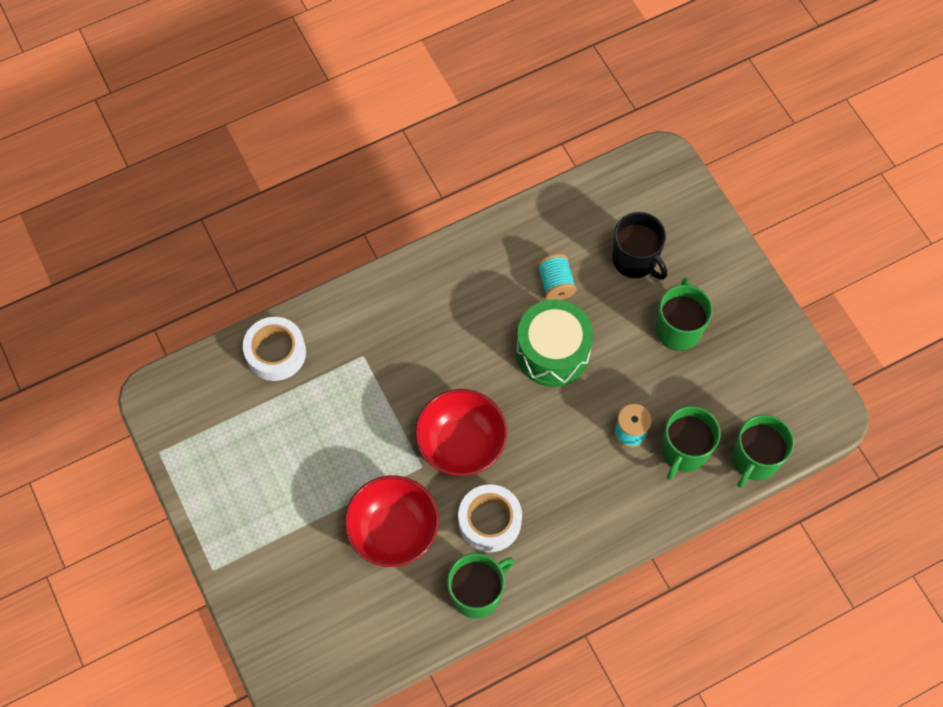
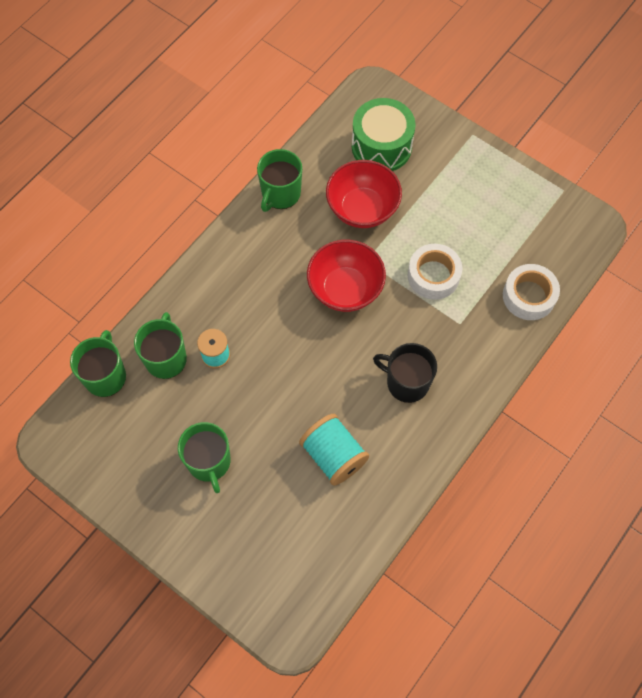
camera: 155 degrees right, 0 degrees up
(489, 521) = (295, 244): white tape -> white tape (433, 275)
(552, 352) = (308, 393): green drum -> green drum (381, 146)
(555, 284) = (333, 456): turquoise spool -> turquoise spool, size x1.53
(635, 260) = (273, 511): black mug -> black mug (406, 382)

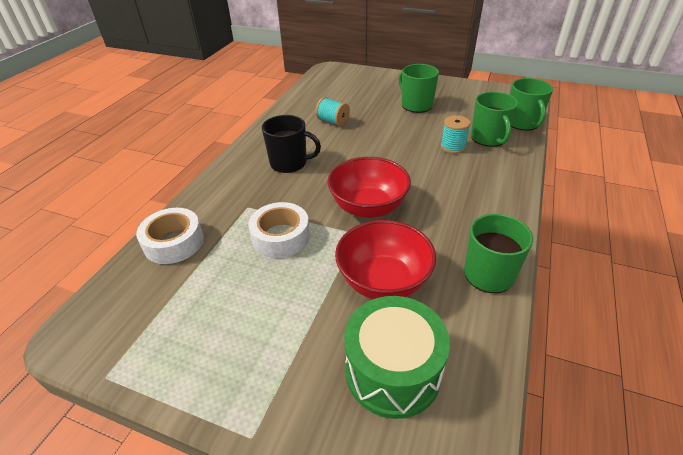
camera: 165 degrees right, 25 degrees down
(333, 456) = (333, 121): turquoise spool -> turquoise spool, size x0.65

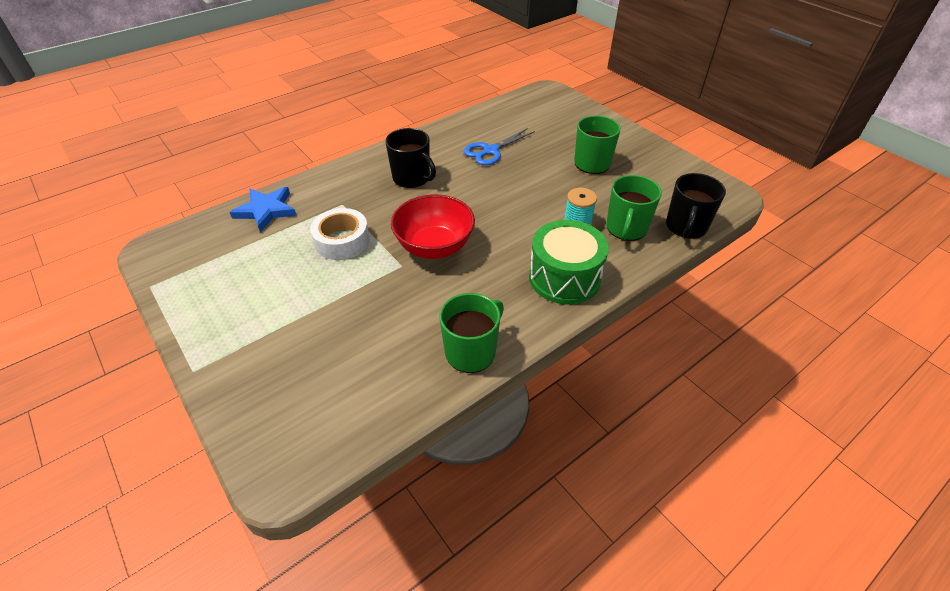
camera: 30 degrees right, 5 degrees up
(174, 242) = (266, 210): white tape -> blue star
(333, 121) = (490, 151): turquoise spool -> blue scissors
(383, 281) = (380, 314): red bowl -> none
(392, 371) = (317, 382): green drum -> green drum (564, 277)
(522, 123) = (686, 226): green mug -> black mug

